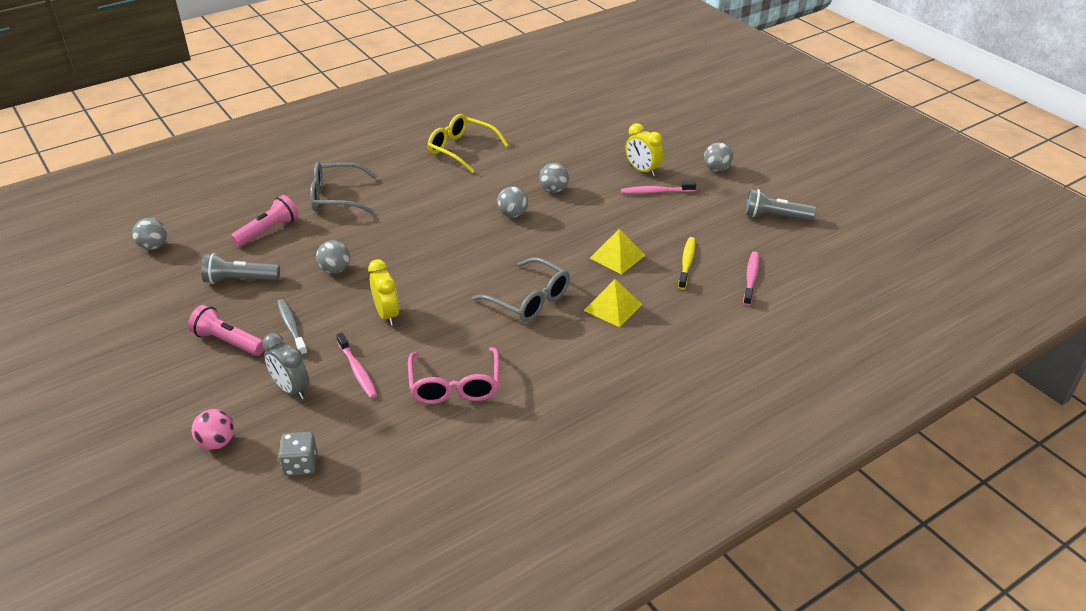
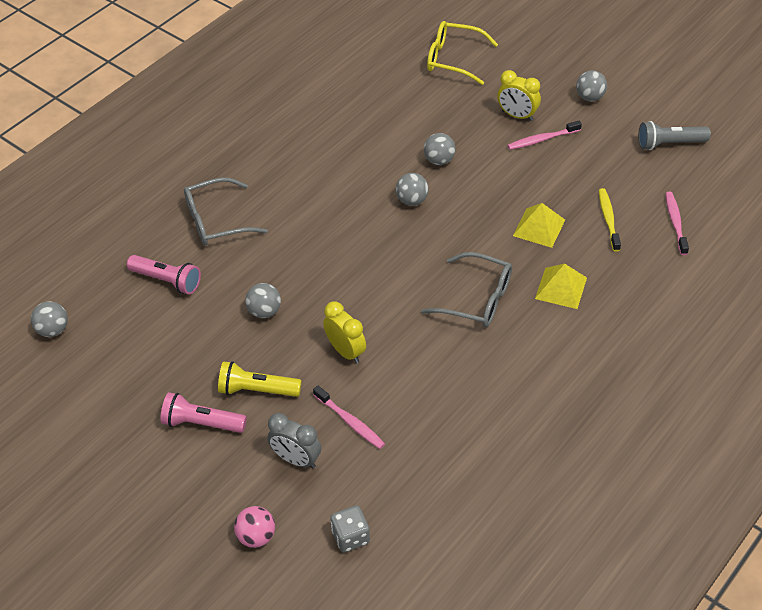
camera: 15 degrees left, 10 degrees up
(240, 279) = (171, 348): grey flashlight -> none
(268, 231) = (167, 281): pink flashlight -> pink flashlight turned 90 degrees clockwise
(291, 327) = (257, 390): grey toothbrush -> yellow flashlight
(455, 385) = (453, 414): pink glasses -> none
(461, 149) = (318, 129): yellow glasses -> yellow glasses (453, 59)

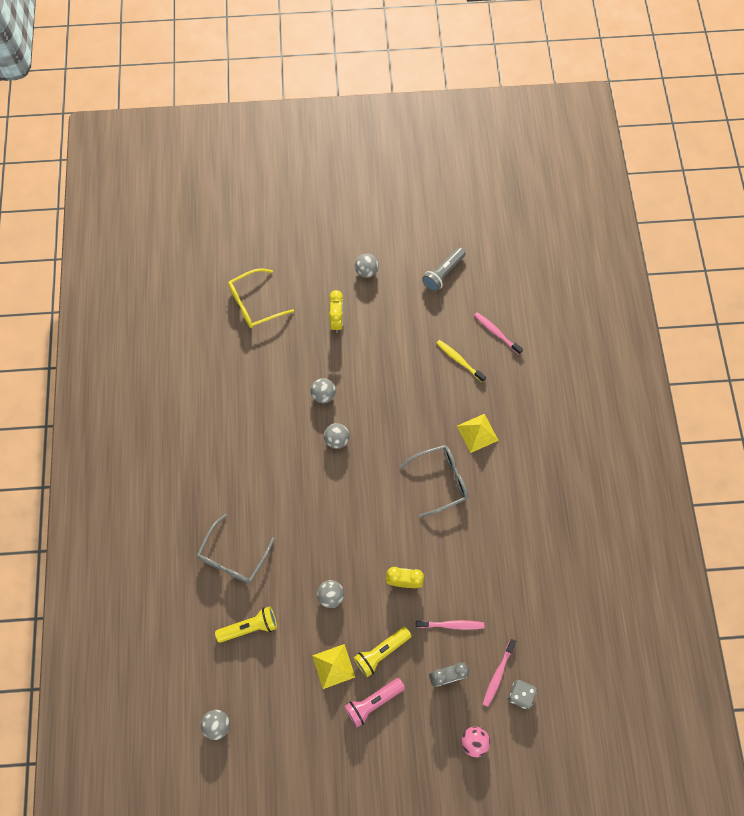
camera: 45 degrees left, 20 degrees up
(167, 281) = (250, 627): pink flashlight -> yellow flashlight
(517, 116) = (337, 320): yellow clock -> yellow clock turned 75 degrees counterclockwise
(539, 227) = (427, 398): yellow pyramid -> yellow pyramid (333, 666)
(542, 139) = (369, 328): pink toothbrush -> pink toothbrush (498, 674)

